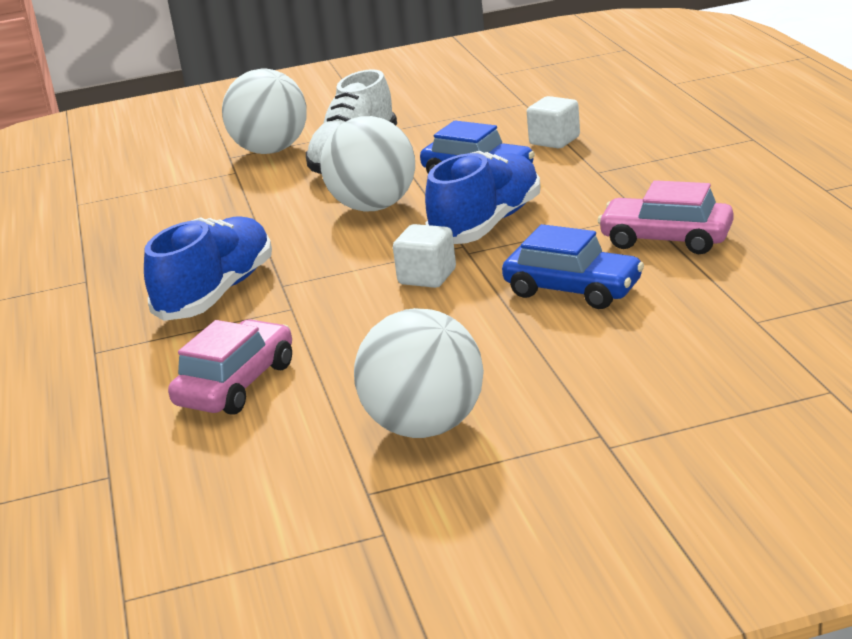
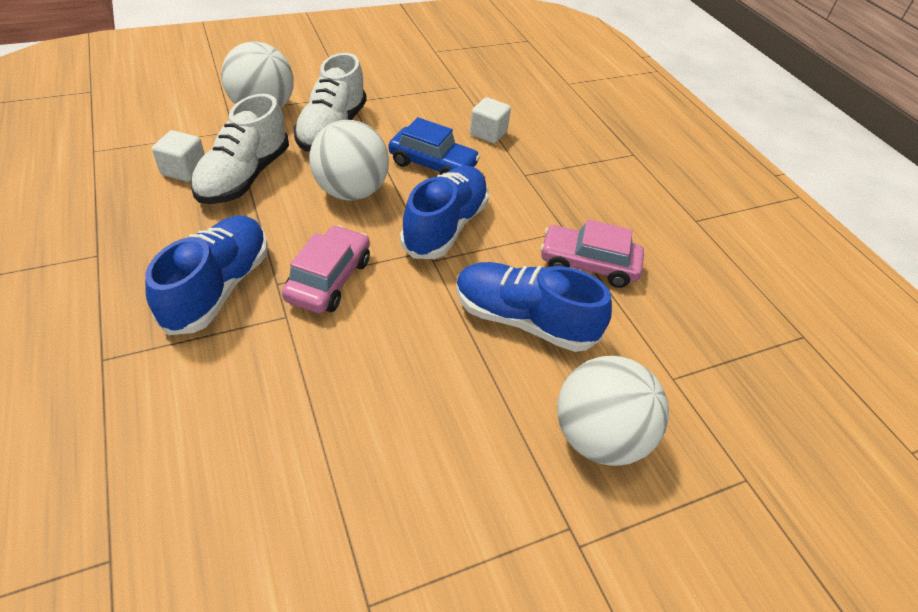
camera: 15 degrees left, 20 degrees up
(236, 384) = (237, 423): pink car -> pink car (329, 279)
(247, 207) = (244, 176): none -> white shoe
(425, 426) = (415, 503): white ball -> white ball (598, 436)
(427, 277) = (401, 288): white cube -> white cube (184, 170)
(573, 289) = (523, 320): blue car -> blue shoe

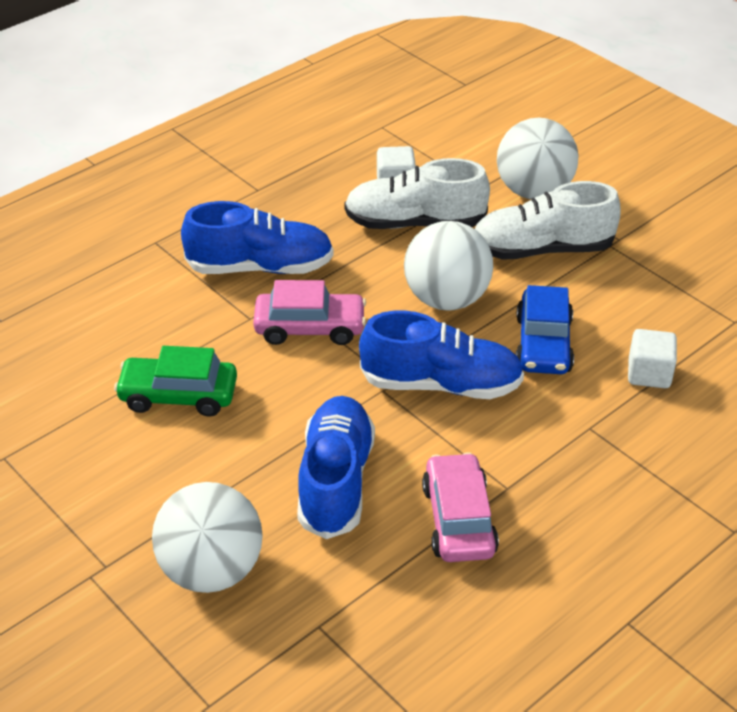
camera: 75 degrees right, 5 degrees down
(361, 402) = (178, 396): none -> green car

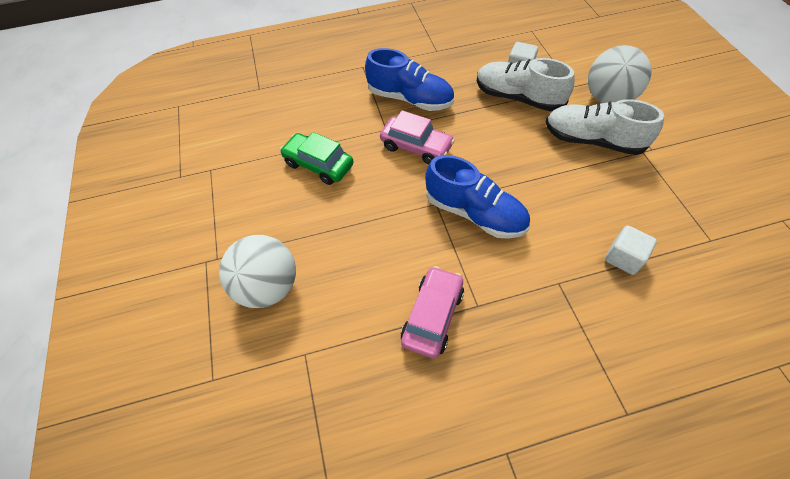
camera: 30 degrees right, 15 degrees up
(336, 481) = (373, 256): blue shoe -> none
(446, 299) = (510, 155): white ball -> none
(543, 344) = (558, 208): blue car -> none

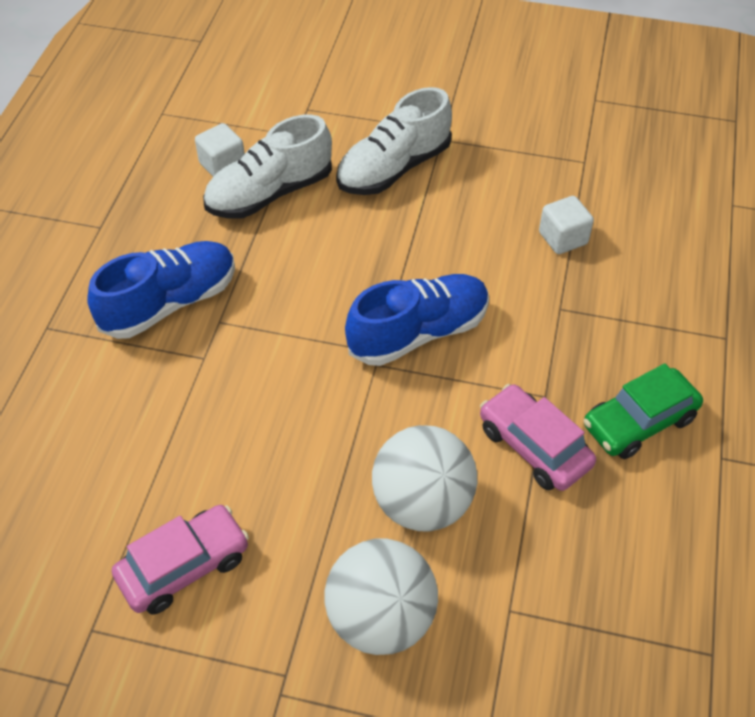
camera: 65 degrees left, 5 degrees down
(318, 165) = (205, 469): green car -> green car (639, 422)
(416, 147) = (265, 339): pink car -> pink car (184, 566)
(608, 98) = (342, 118): white ball -> white ball (422, 503)

